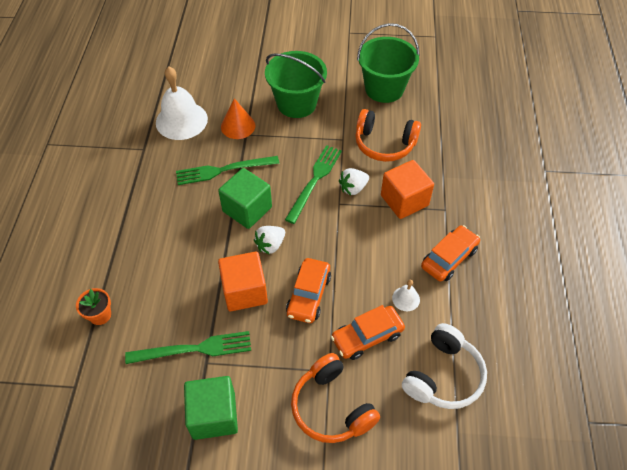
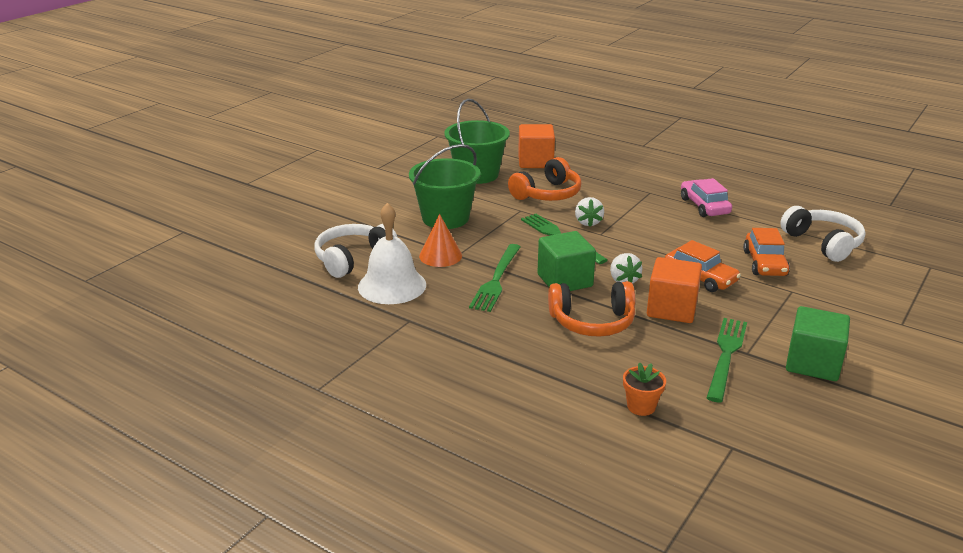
camera: 60 degrees left, 25 degrees down
(204, 85) = (353, 259): none -> white headphones
(331, 407) = (831, 300): orange headphones -> orange headphones (592, 322)
(404, 200) = (624, 205): orange cube -> orange cube (535, 161)
(406, 299) = (735, 235): white bell -> none
(449, 258) = (704, 206): orange car -> pink car

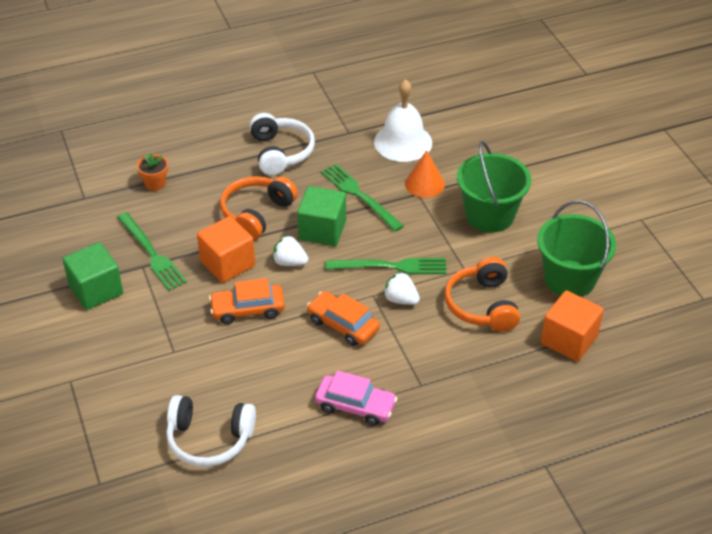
camera: 125 degrees right, 15 degrees up
(353, 259) = (462, 139): white headphones -> white headphones (280, 152)
(765, 263) = (224, 367): orange car -> orange car (343, 325)

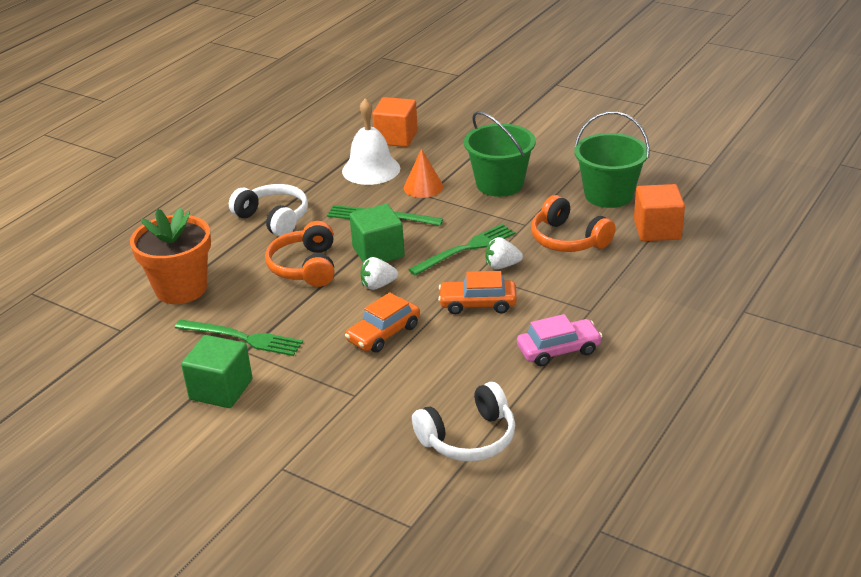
camera: 35 degrees left, 10 degrees down
(155, 183) = (181, 289): orange flower pot -> orange flower pot, size x2.25
(227, 263) = (324, 312): orange cube -> orange cube (396, 137)

